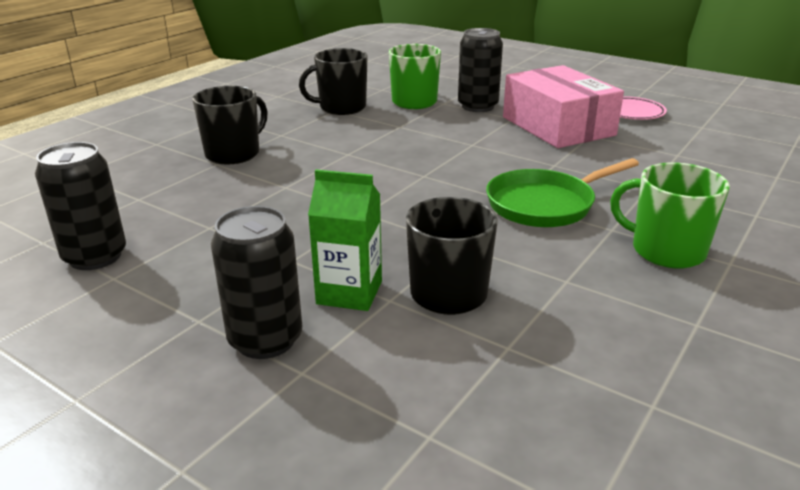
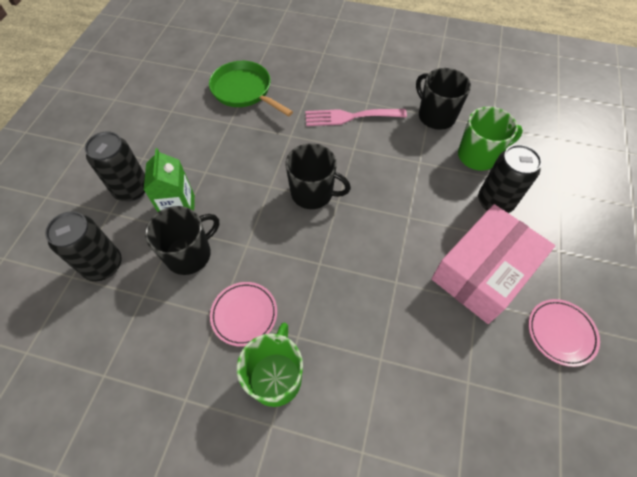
camera: 70 degrees right, 30 degrees up
(95, 257) = (187, 95): black can -> black can (103, 265)
(234, 154) = (325, 93): black mug -> black mug (313, 193)
(294, 147) = (350, 117): none -> pink fork
(545, 204) = (321, 286): green pan -> green pan (244, 91)
(570, 260) = (244, 314): none -> pink plate

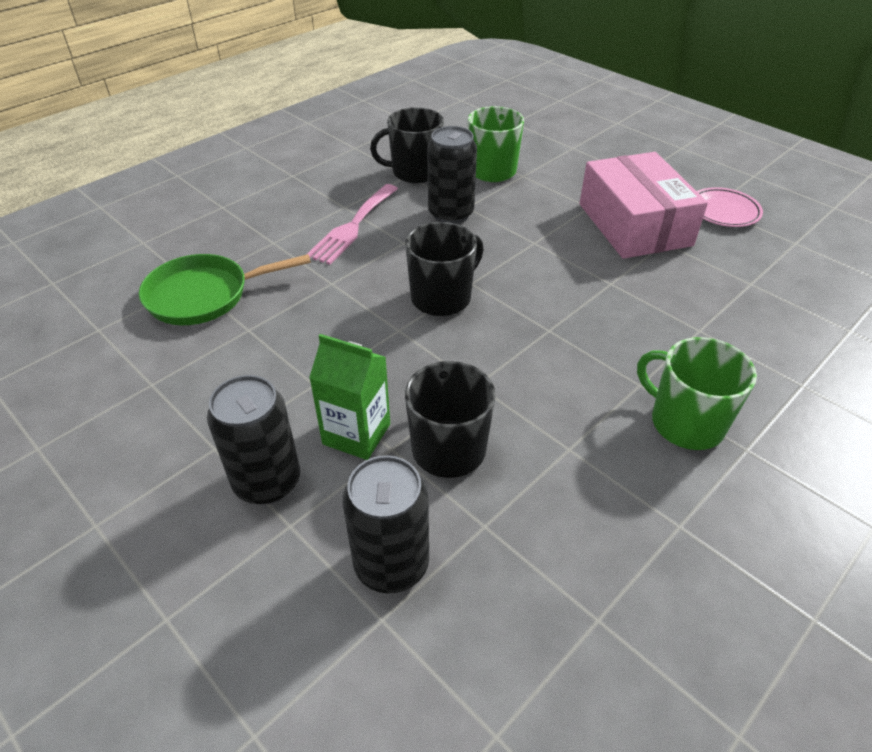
camera: 60 degrees left, 15 degrees down
(244, 314) = (582, 422): pink plate -> none
(495, 202) = (557, 184): black can -> black can (451, 214)

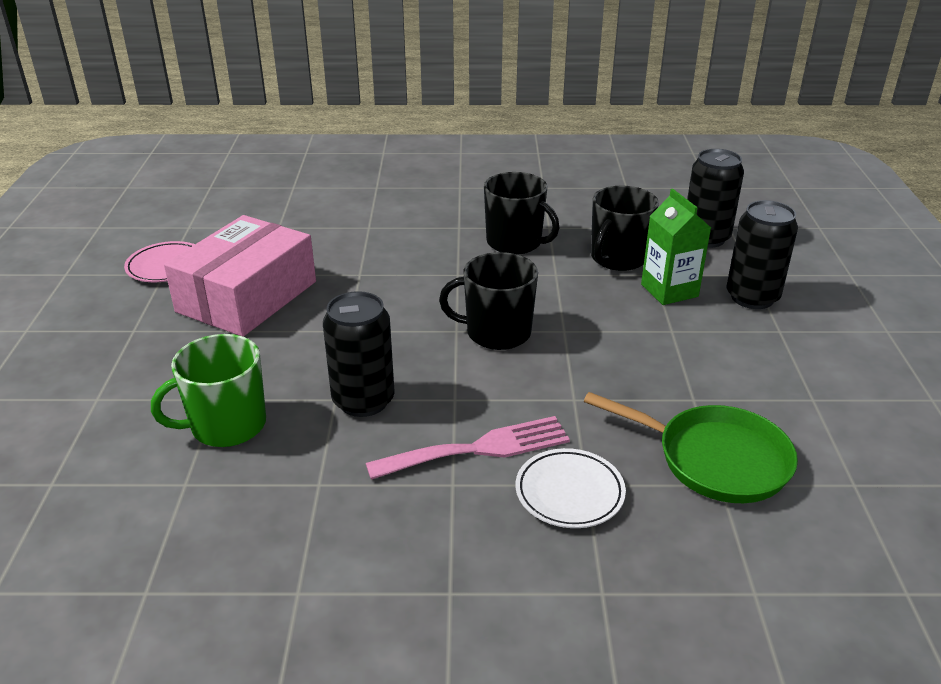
camera: 135 degrees left, 10 degrees down
(278, 234) = (569, 493): none -> white plate
(414, 172) = (304, 483): black mug -> black mug (515, 243)
(685, 422) = (468, 206): green mug -> none

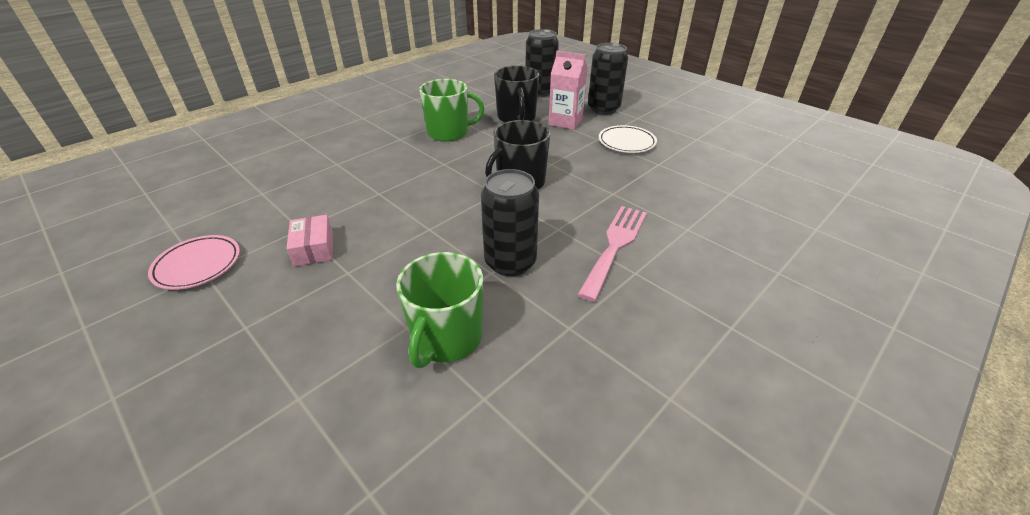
camera: 45 degrees left, 5 degrees up
(247, 296) = (314, 248): pink box -> pink box, size x0.44
(515, 243) = (449, 133): black mug -> green mug
(569, 493) = (688, 238): white plate -> white plate (626, 142)
(669, 290) = (565, 121): green carton -> pink carton
(715, 459) = (710, 184): green pan -> none

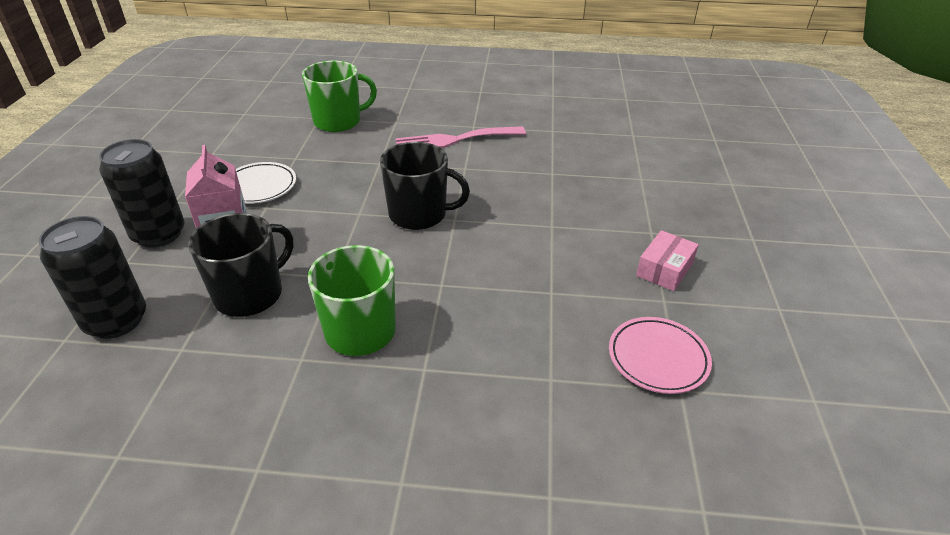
camera: 130 degrees left, 0 degrees up
(198, 265) = (784, 320): pink plate -> pink plate (658, 358)
(446, 338) = (623, 161): green mug -> green mug (338, 121)
(510, 262) = (531, 170): black can -> none

